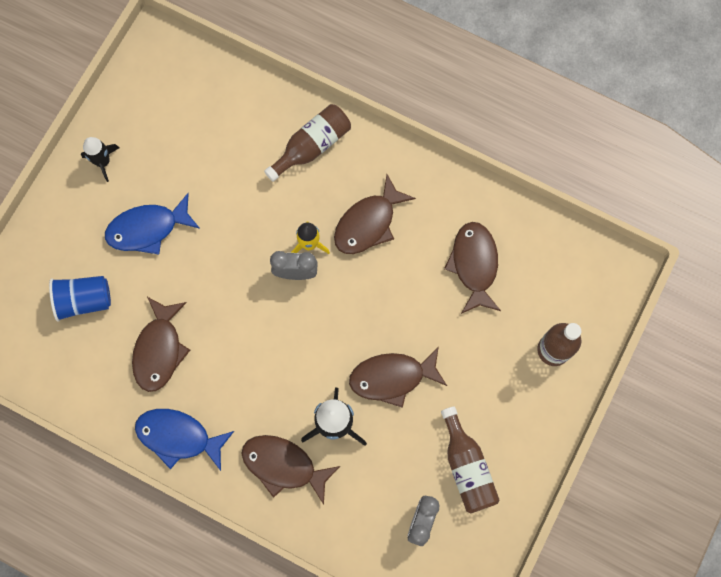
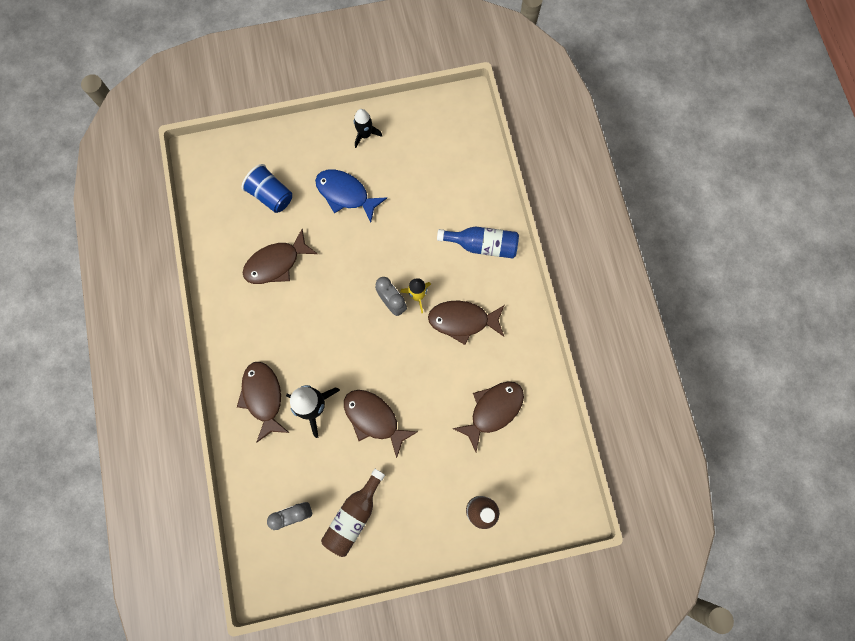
camera: 50 degrees right, 0 degrees up
(179, 437) = (231, 319): blue fish -> none
(312, 146) = (482, 245): brown bottle -> blue bottle

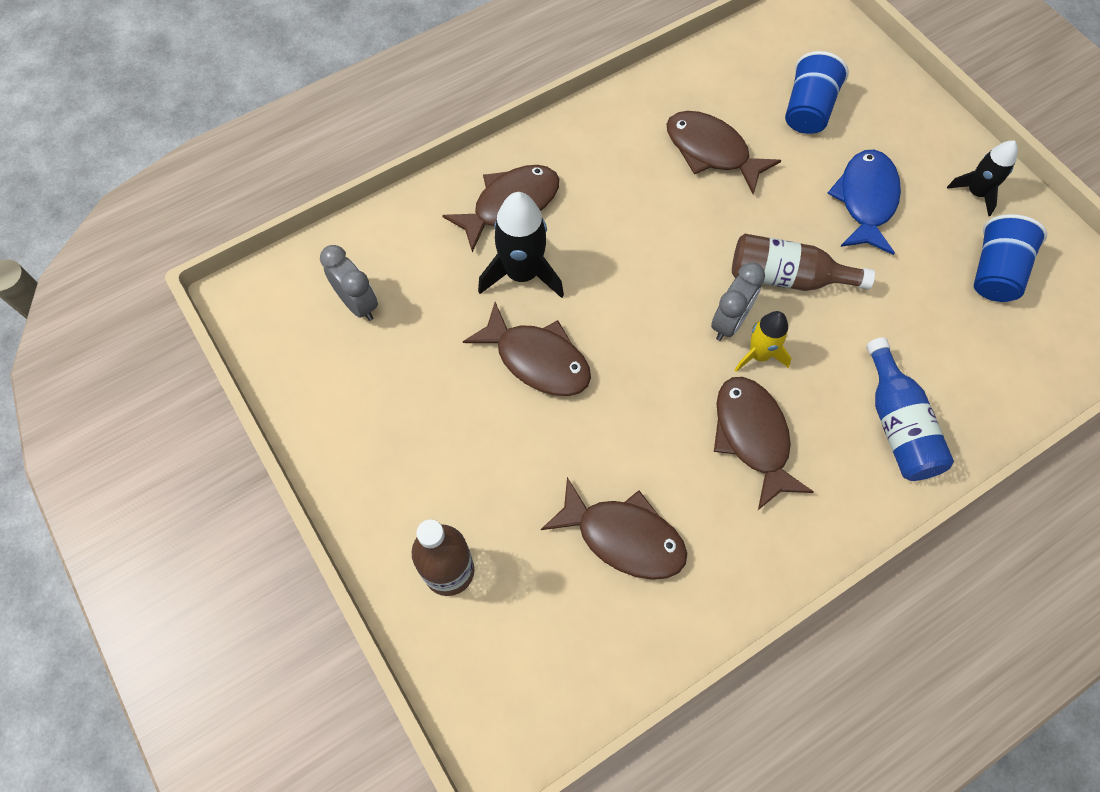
camera: 70 degrees right, 10 degrees down
(354, 515) = (380, 382): brown bottle -> brown bottle (787, 277)
(374, 418) = (537, 359): brown fish -> brown fish turned 105 degrees clockwise
(417, 152) = (994, 273): none -> blue cup

